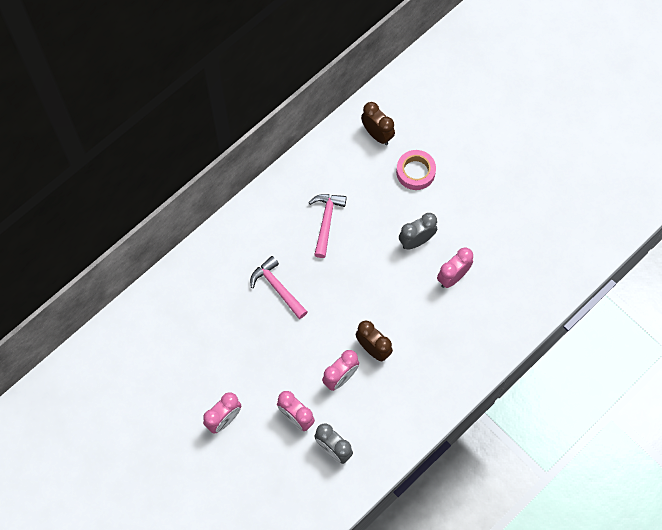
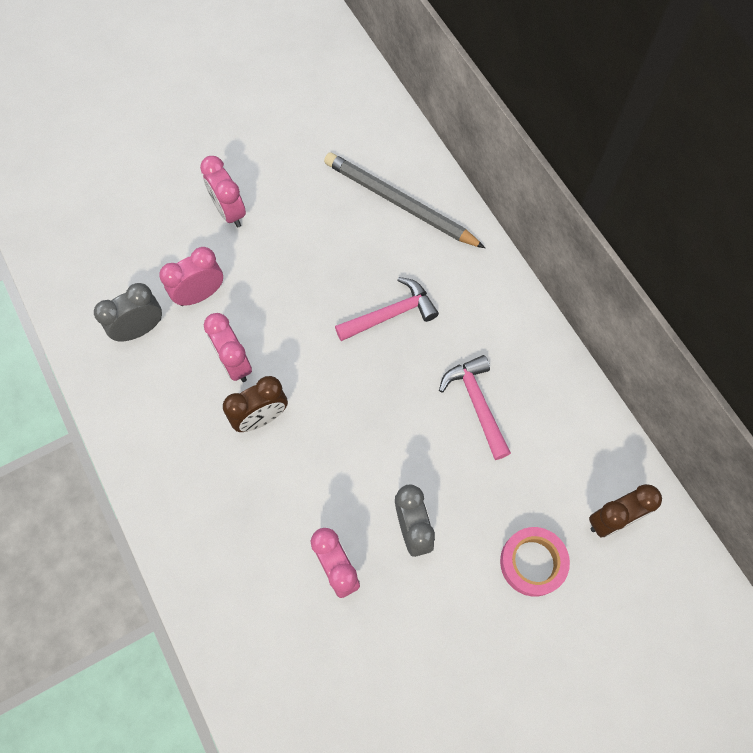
camera: 105 degrees right, 0 degrees up
(188, 303) = (400, 203): none -> grey pencil
(326, 221) = (477, 404): pink hammer -> pink hammer turned 135 degrees counterclockwise

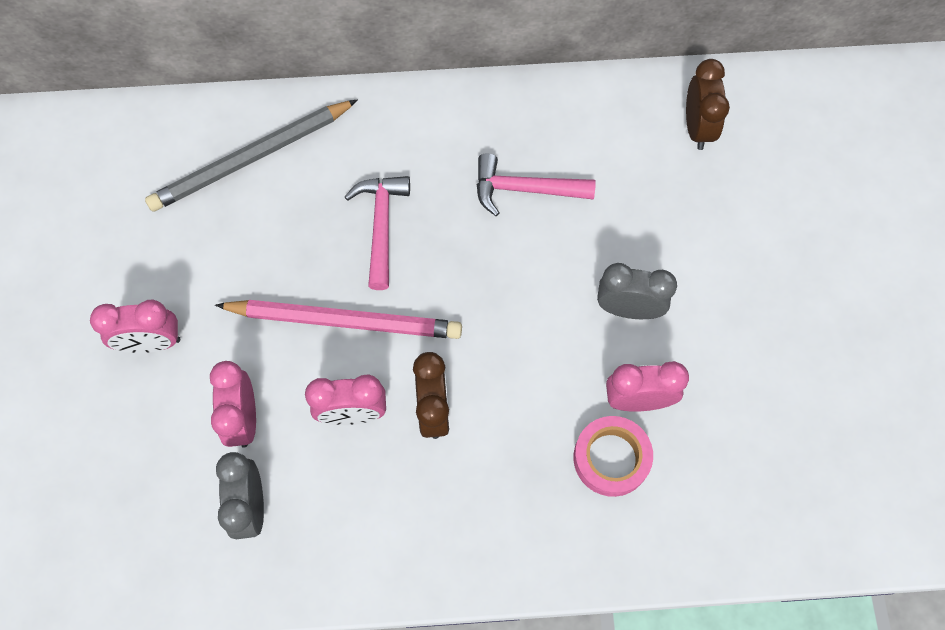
camera: 65 degrees left, 0 degrees up
(302, 324) = (344, 321): none -> pink pencil
(532, 562) = (709, 215): pink tape -> pink tape (611, 458)

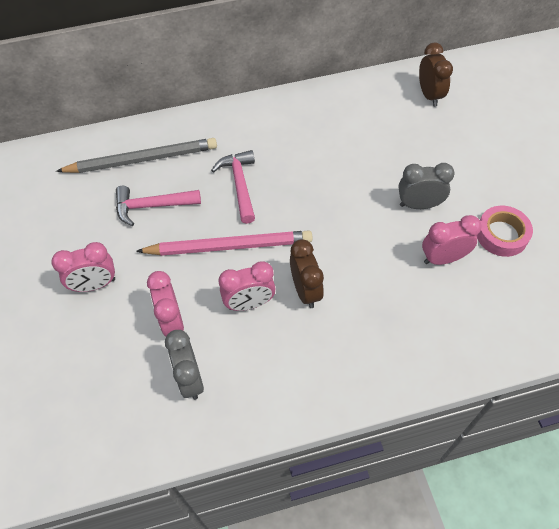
camera: 10 degrees left, 10 degrees down
(251, 158) = (142, 160): grey pencil -> grey pencil turned 150 degrees counterclockwise
(525, 189) = (329, 147): pink hammer -> pink hammer (152, 206)
(611, 458) = (437, 298): pink tape -> pink tape (501, 234)

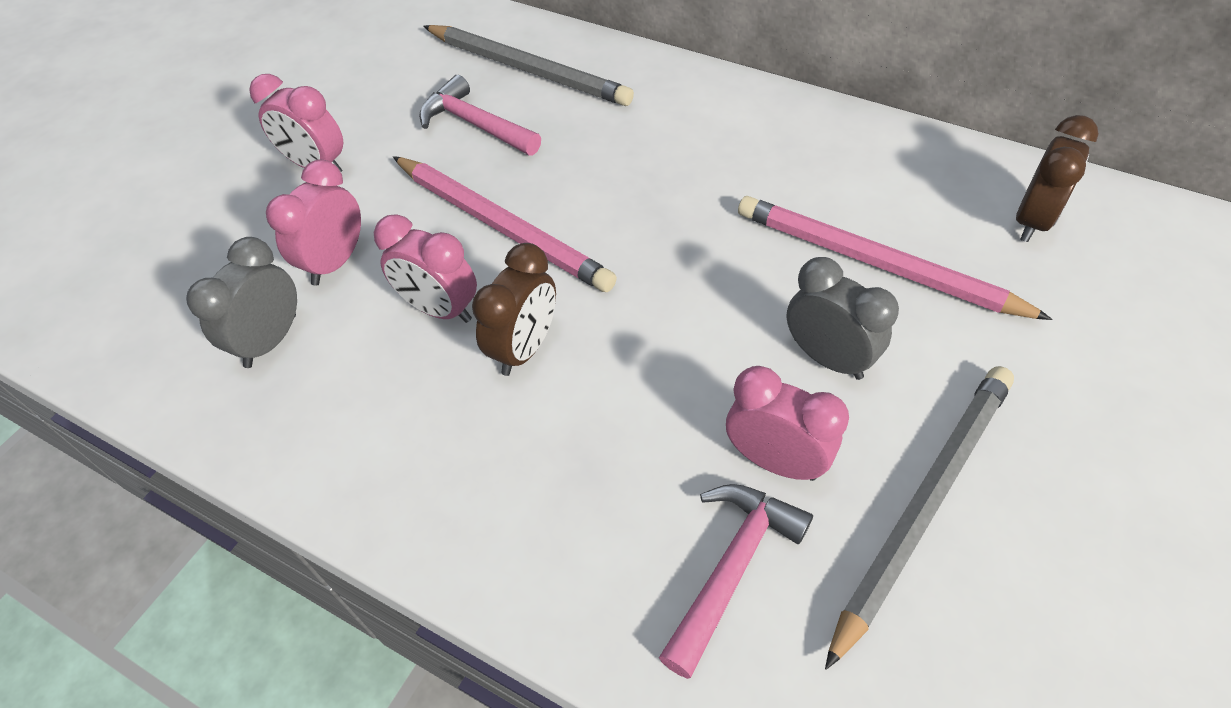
camera: 45 degrees right, 5 degrees down
(240, 185) = (603, 165): pink hammer -> pink hammer (731, 568)
(395, 152) = (876, 263): none -> pink pencil
(501, 234) = (924, 504): pink tape -> grey pencil

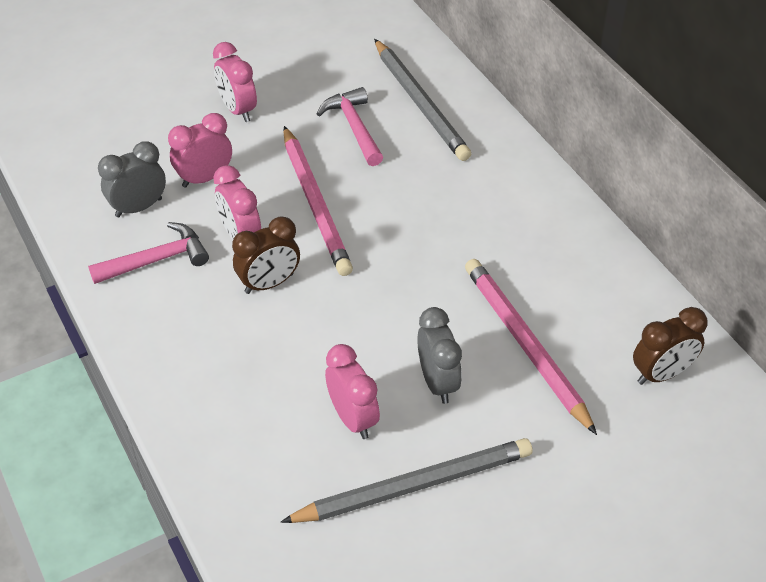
camera: 30 degrees right, 5 degrees down
(731, 568) = (280, 455): pink hammer -> pink hammer (156, 260)

